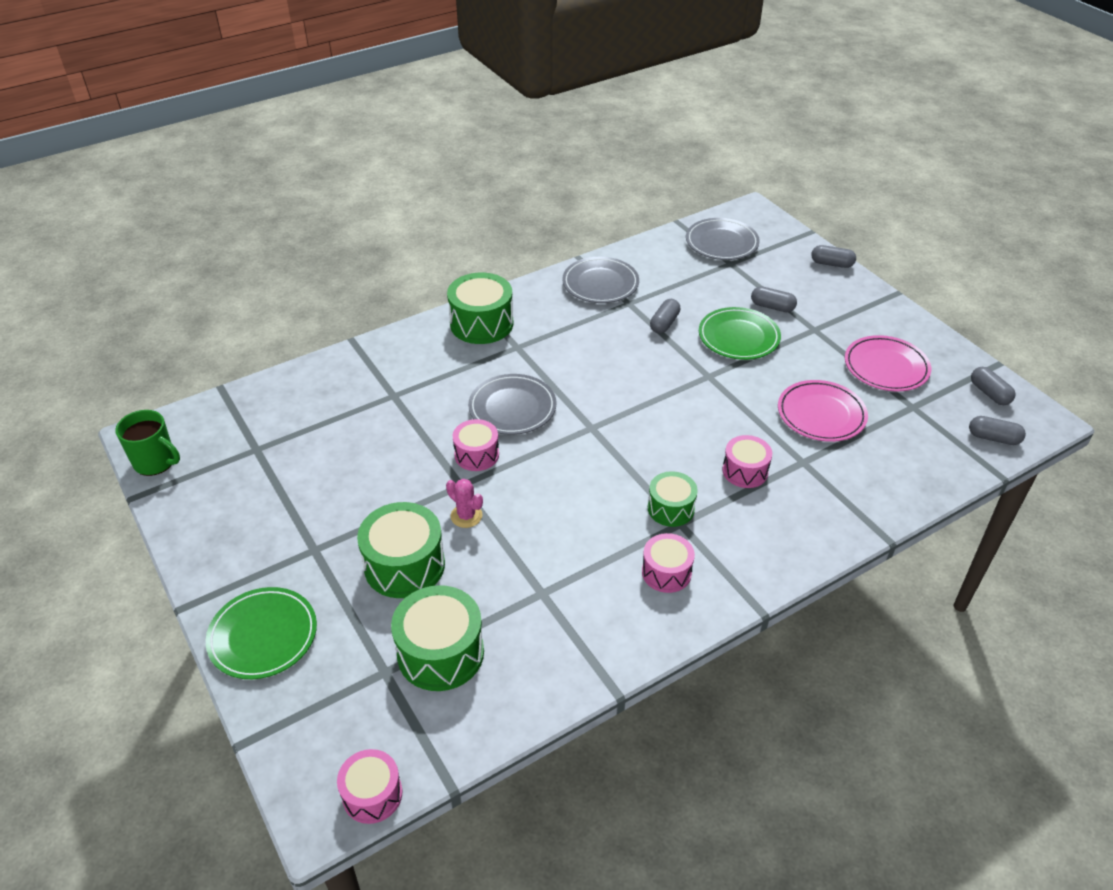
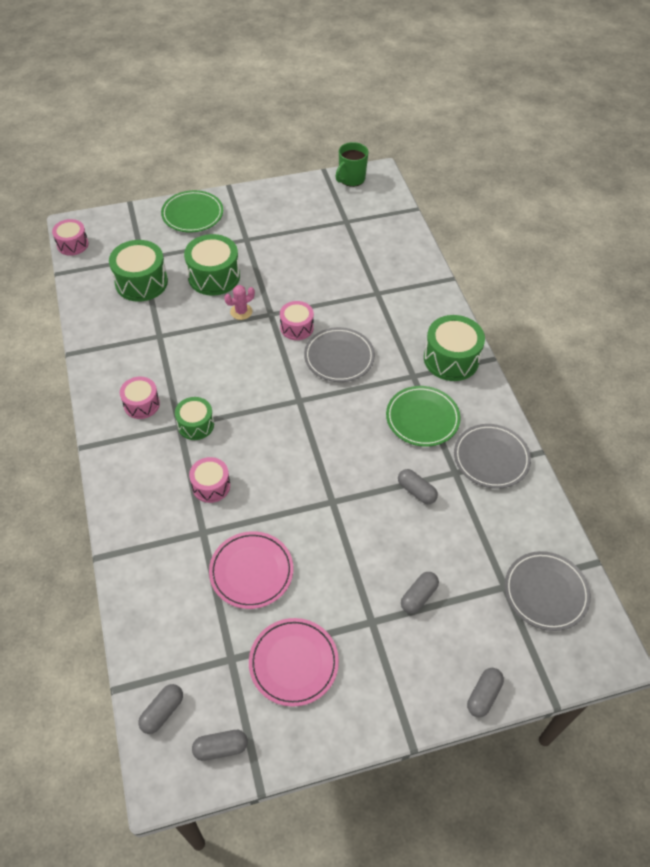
camera: 105 degrees right, 10 degrees up
(738, 337) = (379, 546): green plate -> green plate (422, 418)

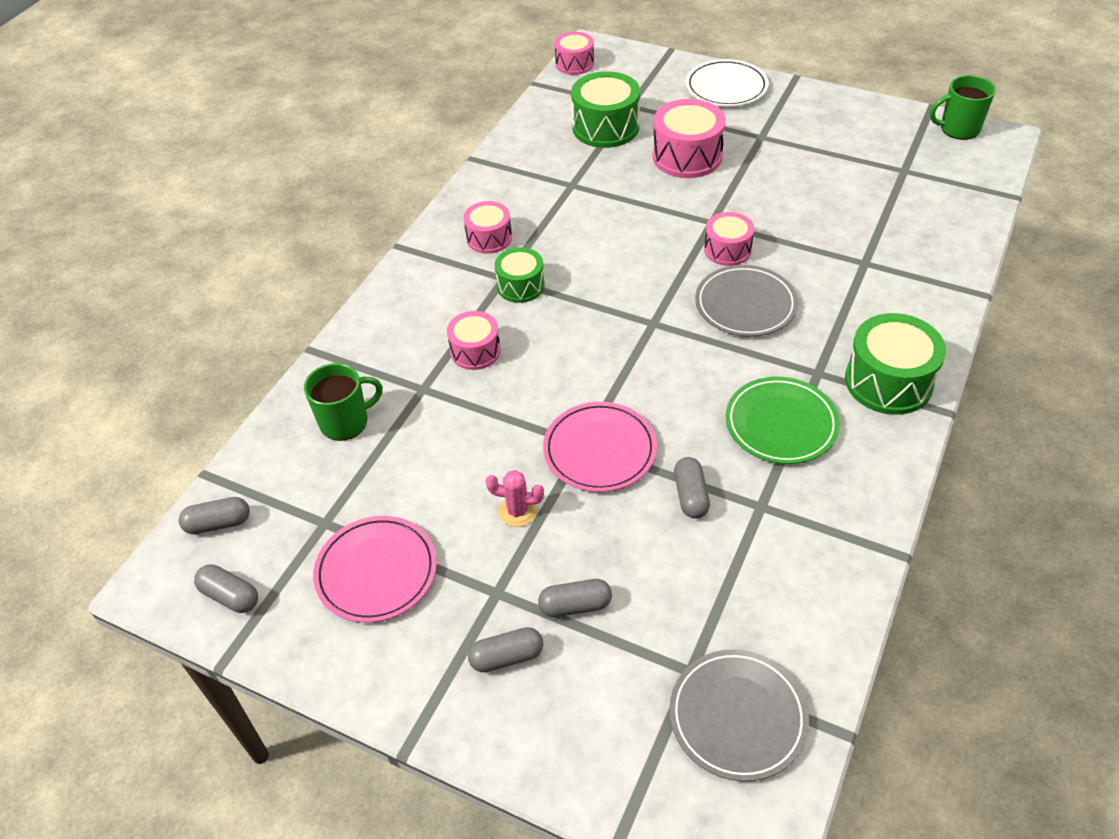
camera: 45 degrees right, 5 degrees down
(176, 587) = (345, 422): none -> green mug
(192, 214) = (726, 87): green plate -> white plate
(214, 276) = (687, 156): green drum -> pink drum
(241, 312) = (681, 204): pink cactus -> pink cactus (517, 511)
(251, 571) = (429, 456): pink plate -> pink plate (599, 450)
(483, 695) = (537, 766): grey capsule -> grey capsule (507, 657)
(491, 458) = (825, 520): grey plate -> none

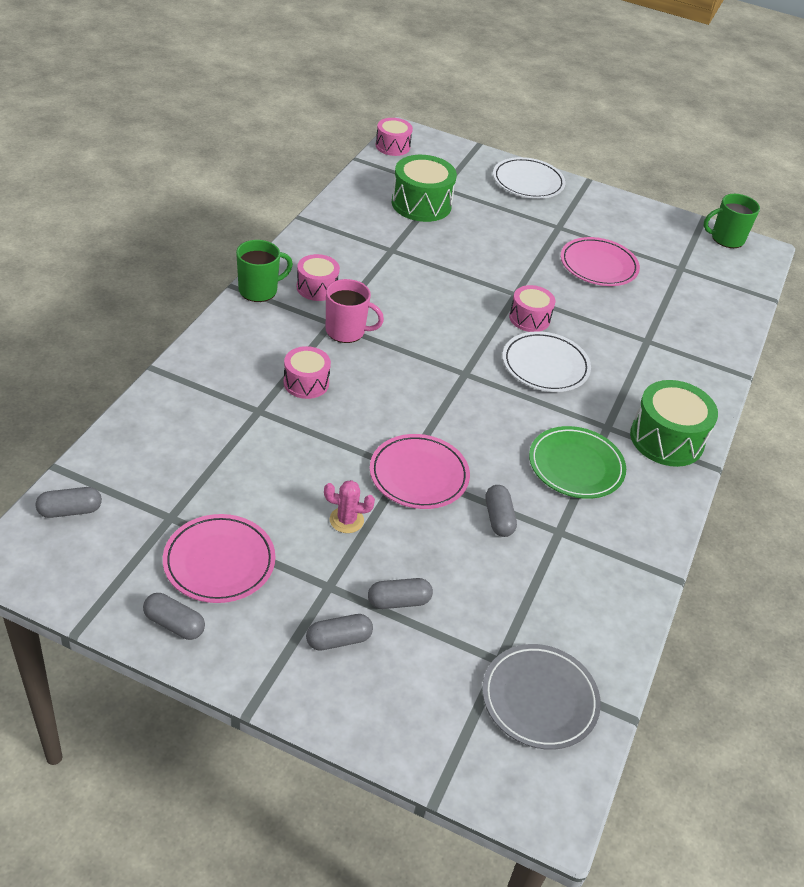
camera: 10 degrees left, 5 degrees down
(230, 596) = (83, 573): grey capsule -> grey capsule (174, 624)
(345, 422) = (187, 433): green mug -> green mug (259, 290)
(520, 286) = (346, 331): green drum -> pink mug
(687, 156) = (493, 236): pink drum -> none
(745, 305) = (545, 365): grey plate -> white plate
(807, 178) = (598, 265): none -> pink plate

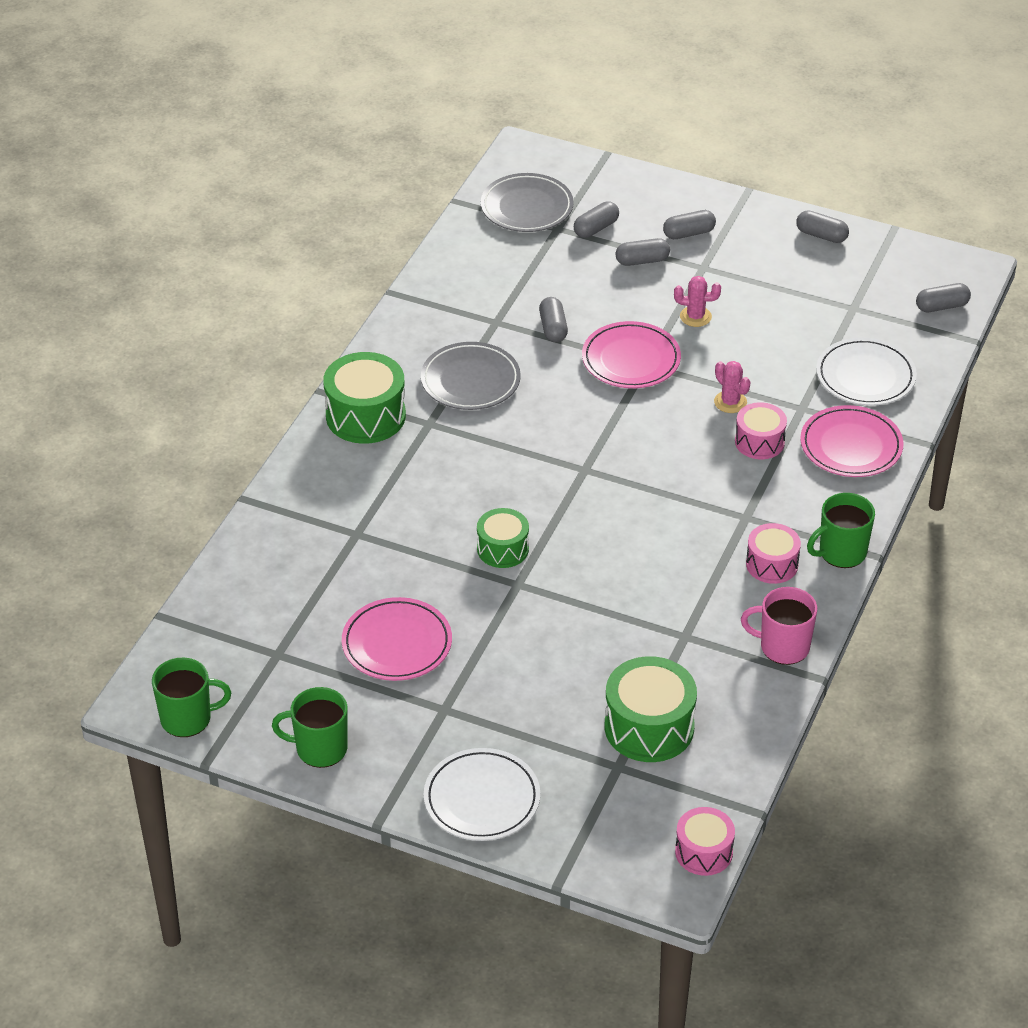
camera: 175 degrees left, 0 degrees up
(219, 562) = (799, 278): pink plate -> pink plate (851, 446)
(326, 422) = (730, 402): none -> pink cactus
(346, 331) = (726, 508): pink mug -> pink mug (783, 647)
(452, 657) = (596, 228): none -> grey capsule
(529, 318) = (502, 549): pink drum -> green drum
(545, 365) = (490, 487): white plate -> white plate (865, 376)
(576, 466) = (470, 380): green plate -> grey plate
(635, 215) = (320, 749): none -> green mug

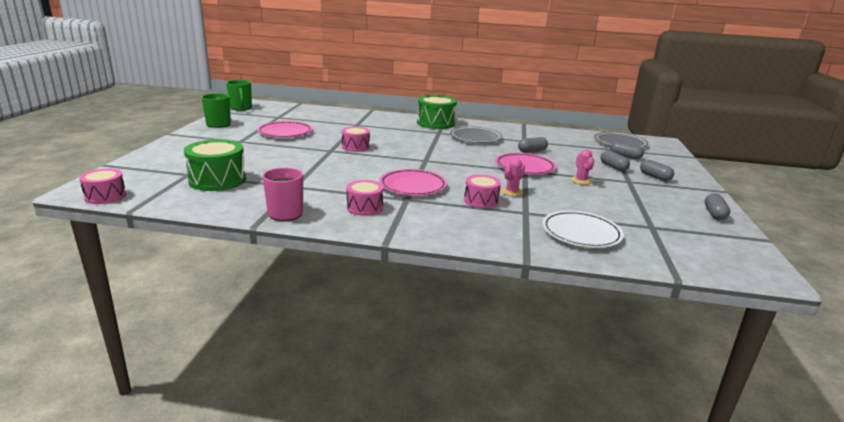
camera: 75 degrees right, 20 degrees down
(482, 799) = (175, 149): white plate -> none
(502, 549) = (355, 147): green drum -> pink drum
(841, 552) = (384, 229): green mug -> none
(851, 446) = (500, 230): pink plate -> pink plate (413, 186)
(942, 306) = (701, 262): grey capsule -> none

